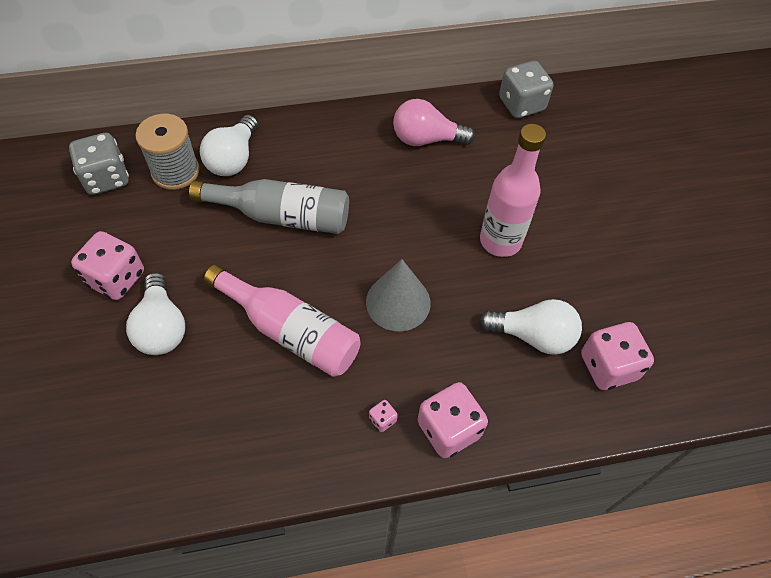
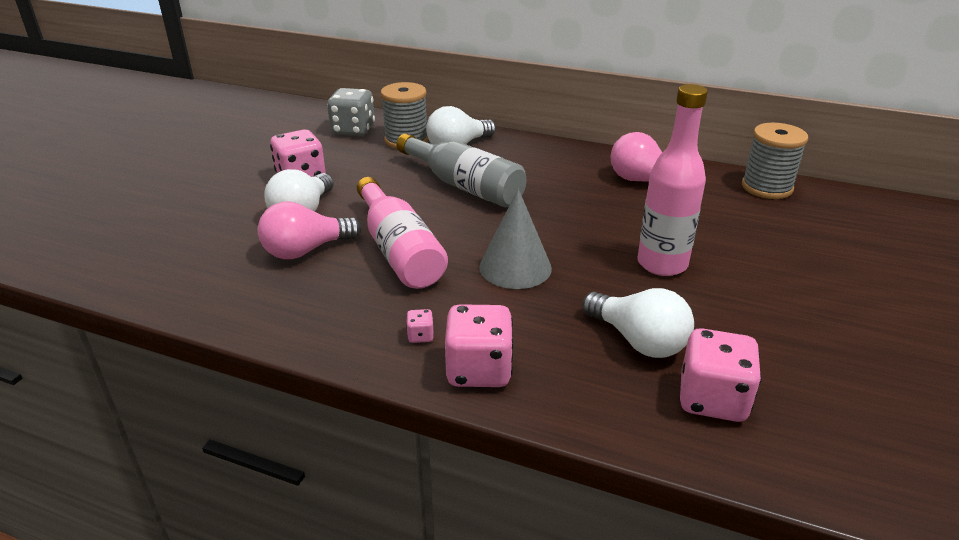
camera: 35 degrees right, 25 degrees down
(209, 375) = (306, 250): none -> pink light bulb
(521, 104) = (766, 187): grey dice -> grey spool

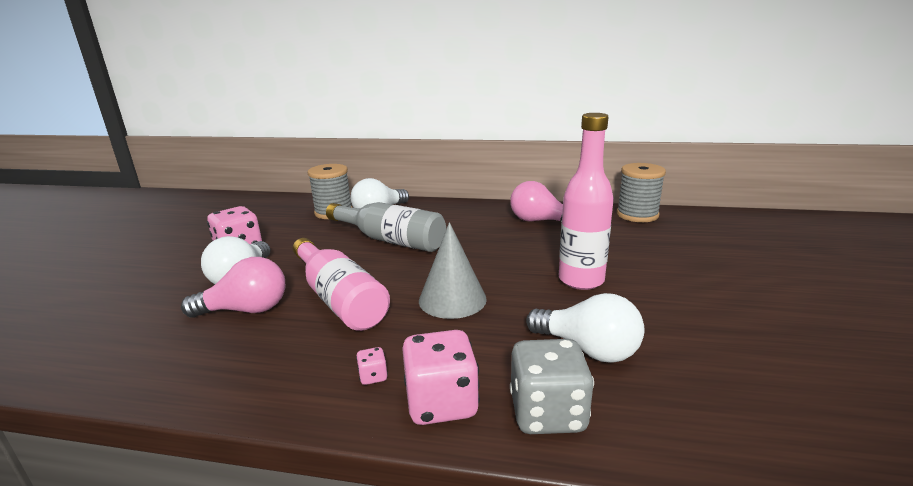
camera: 10 degrees left, 10 degrees down
(306, 250) = (246, 310): pink light bulb -> pink light bulb turned 150 degrees counterclockwise
(353, 130) = (286, 210): grey dice -> grey dice (547, 413)
(712, 399) = (682, 396): pink dice -> none

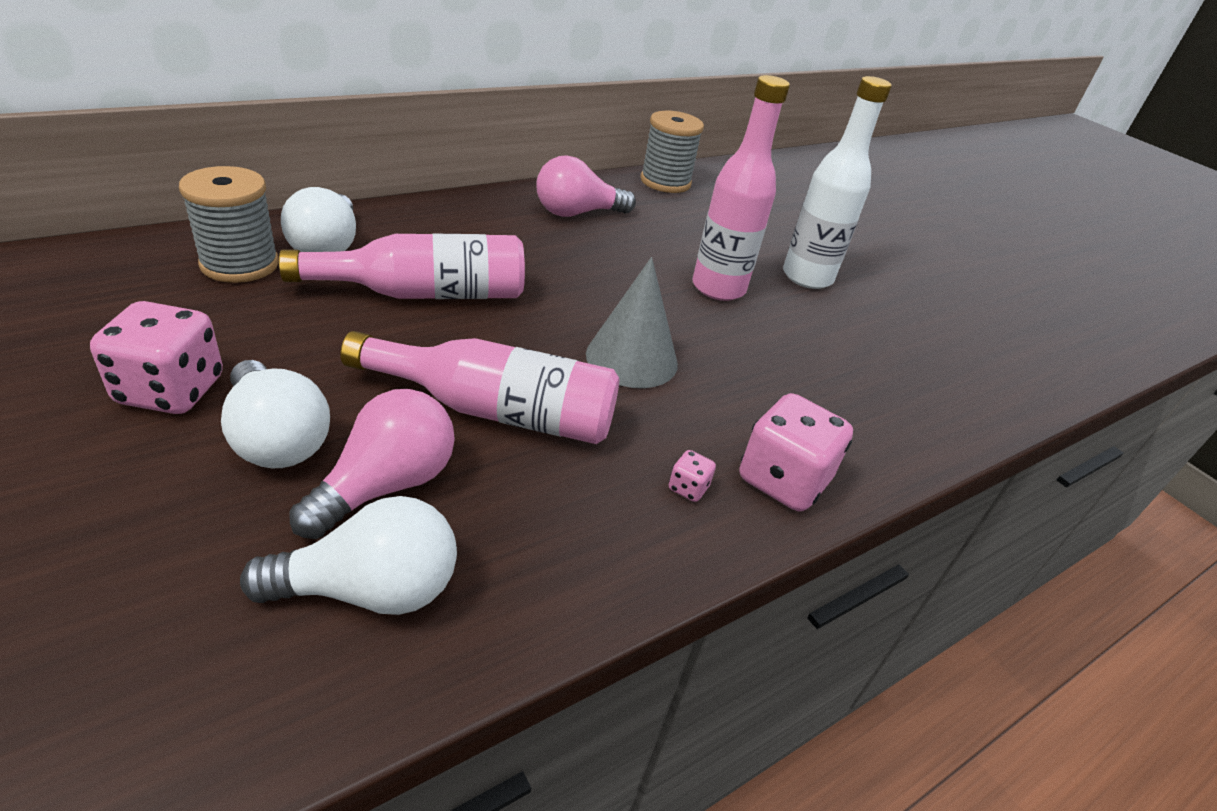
camera: 50 degrees left, 15 degrees up
(390, 240) = (424, 293): grey bottle -> pink bottle
(547, 413) = (864, 444): grey dice -> none
(588, 349) = (815, 367): white light bulb -> white light bulb (370, 590)
(678, 293) = (807, 277): none -> white bottle

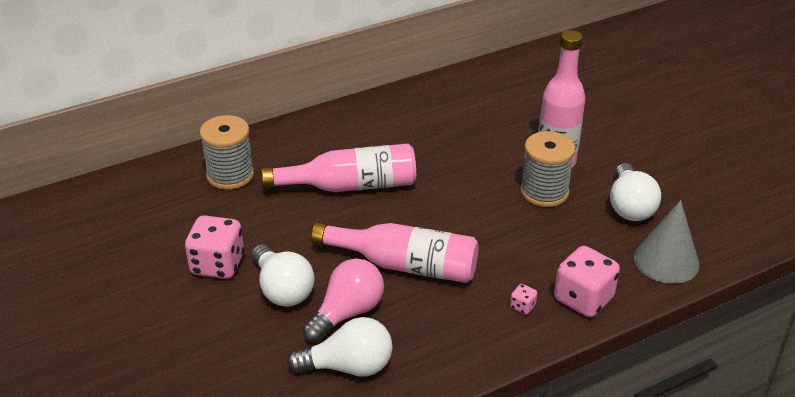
camera: 10 degrees right, 0 degrees up
(327, 246) = (281, 154): white light bulb -> white light bulb (629, 206)
(577, 213) = (451, 105): pink light bulb -> none
(631, 358) = (490, 223): grey cone -> grey cone (666, 261)
(665, 182) = (521, 65): grey spool -> grey spool (544, 192)
(807, 277) = (626, 145): white bottle -> none

